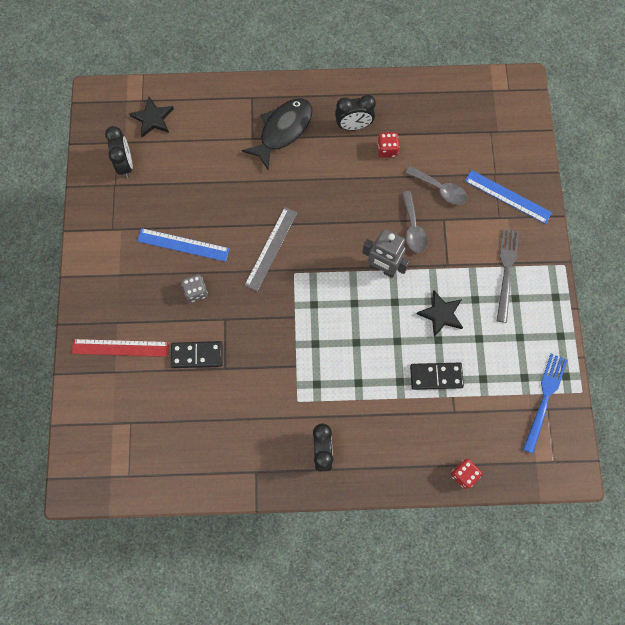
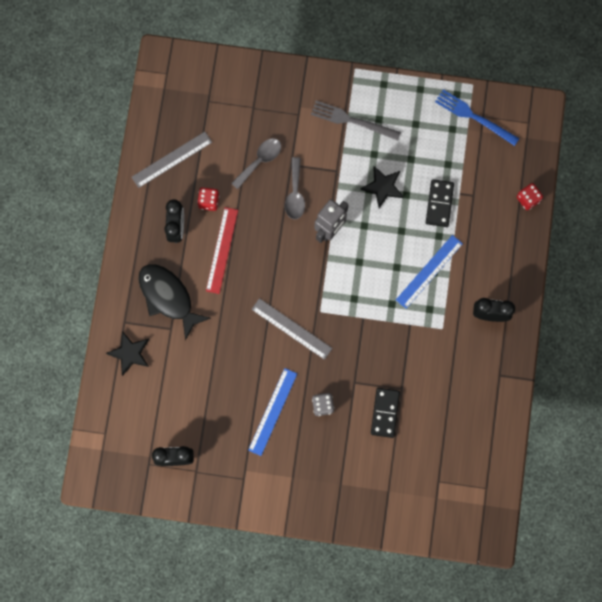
camera: 80 degrees left, 5 degrees up
(120, 347) = (366, 483): red ruler -> red ruler (222, 250)
(153, 118) = (128, 425): black star -> black star (130, 353)
(413, 228) = (295, 194): grey spoon -> grey spoon turned 90 degrees clockwise
(422, 109) = (172, 159): none -> grey ruler
(508, 196) = (279, 101): blue ruler -> blue ruler (429, 271)

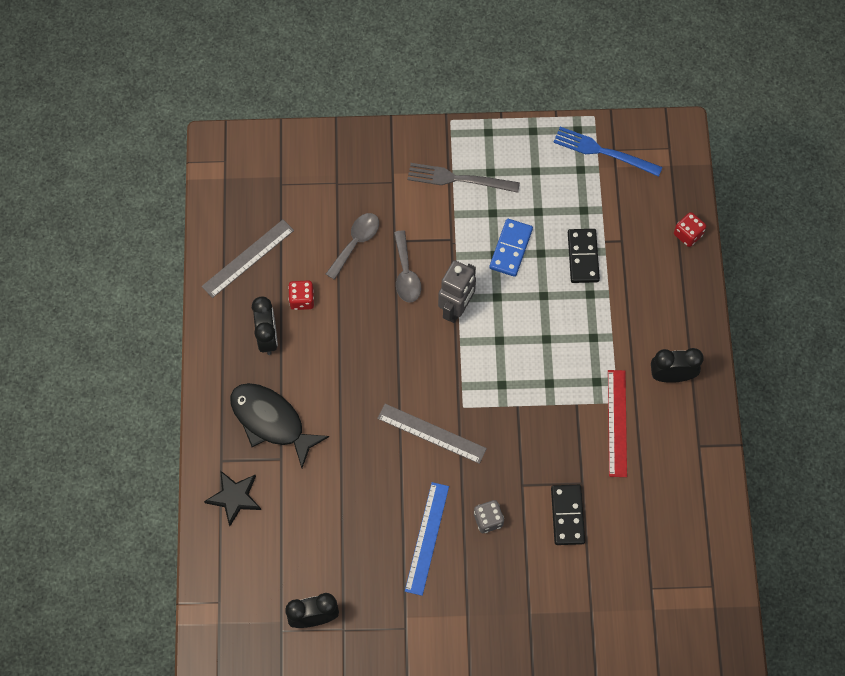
camera: 10 degrees left, 10 degrees down
(222, 250) = (328, 354): red ruler -> red ruler (617, 423)
(383, 187) = (511, 249): black star -> blue domino
(429, 271) = (587, 337): blue ruler -> none

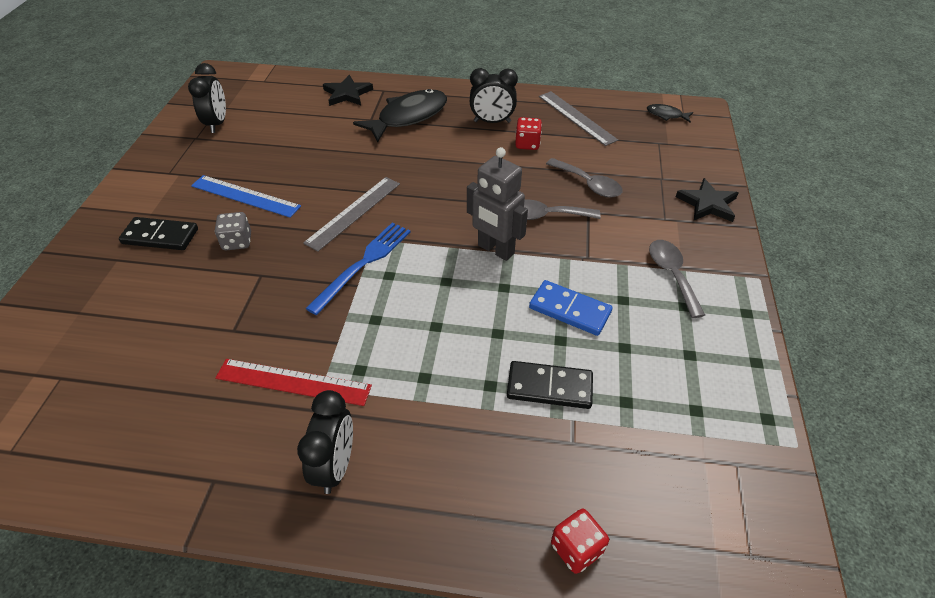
camera: 100 degrees right, 20 degrees down
(231, 176) = (666, 115): none -> black fish
(367, 149) = (707, 204): none -> black star
(459, 179) = (672, 275): grey fork -> grey spoon
(567, 515) = (202, 309): black domino -> black domino (160, 236)
(604, 152) = (731, 448): blue fork -> blue fork (363, 264)

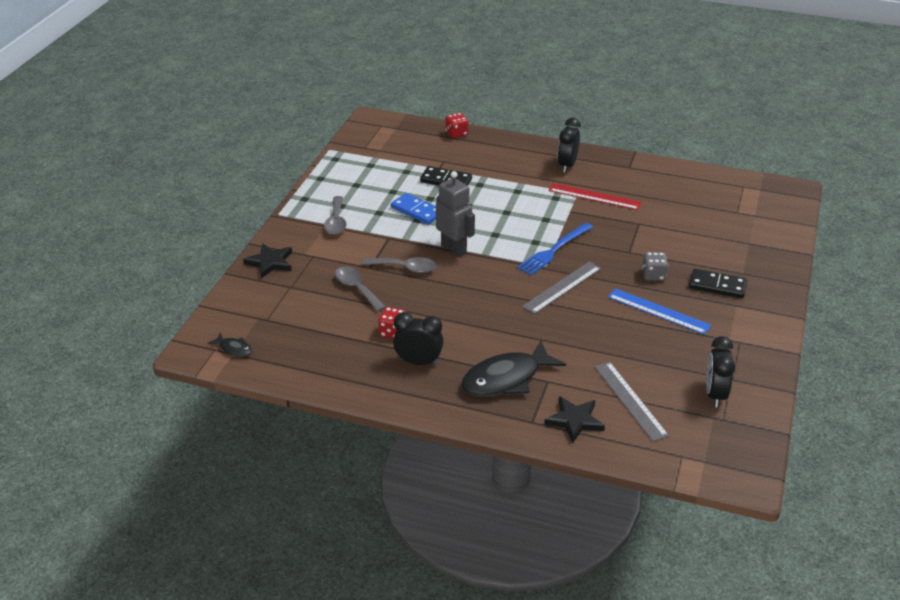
camera: 170 degrees left, 10 degrees down
(576, 117) = (328, 357): grey ruler -> grey ruler (630, 400)

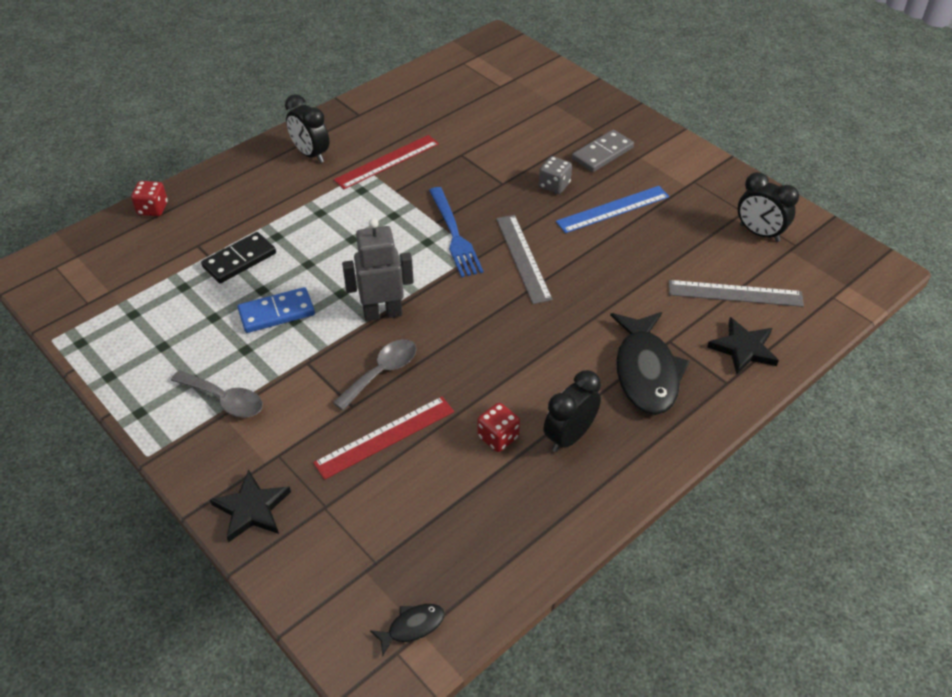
camera: 60 degrees left, 10 degrees up
(357, 288) = (385, 437): grey spoon -> red ruler
(717, 286) = (602, 153): black domino -> grey domino

